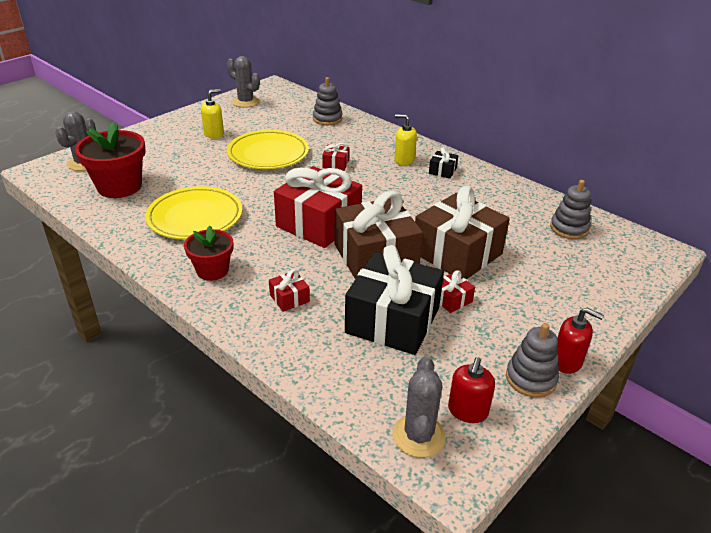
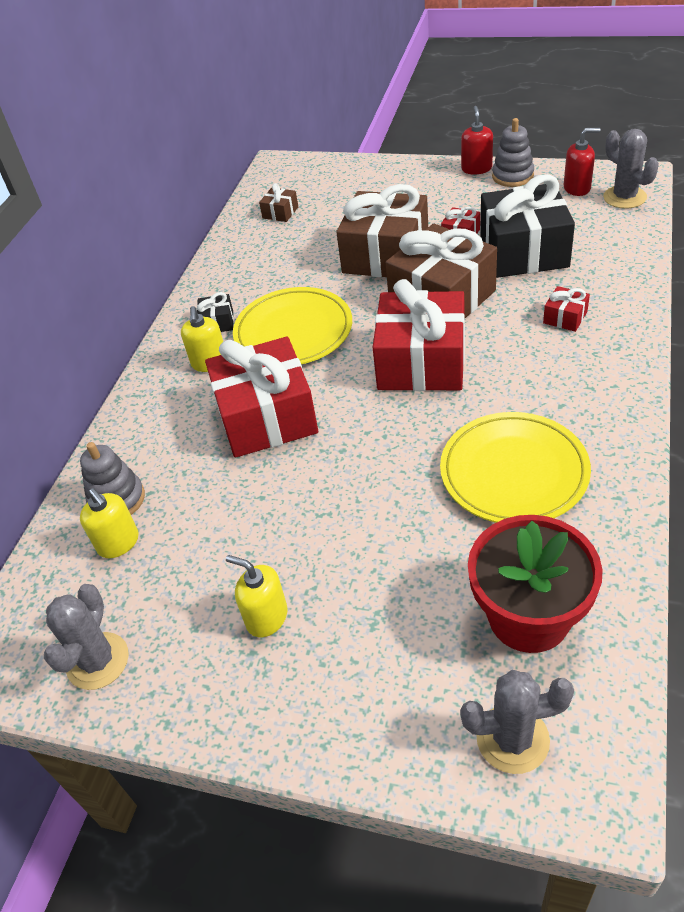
camera: 110 degrees left, 10 degrees up
(212, 270) = (588, 391): red flower pot -> none
(268, 154) = (287, 502): yellow plate -> yellow plate (293, 331)
(300, 115) = (118, 543): none -> yellow soap dispenser
(335, 164) = (266, 417): red gift -> red gift, size x2.40
(418, 436) = (624, 197): grey cactus -> grey cactus turned 75 degrees clockwise
(569, 228) = (280, 212): grey stacking toy -> brown gift

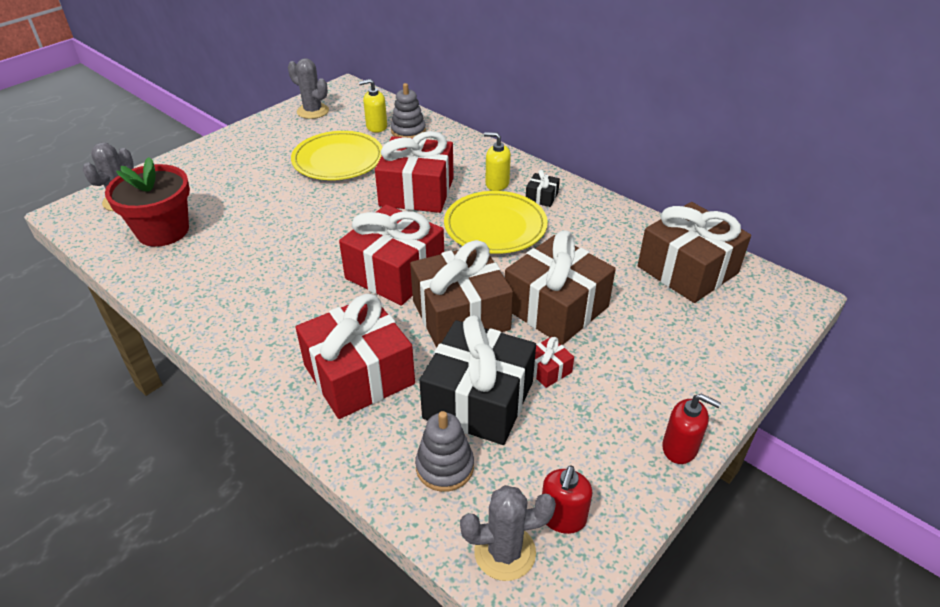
camera: 110 degrees right, 5 degrees down
(266, 617) = (275, 156): yellow soap dispenser -> none
(280, 212) = (687, 270): brown gift -> brown gift, size x2.40
(512, 176) = (637, 472): grey stacking toy -> grey stacking toy (445, 467)
(513, 472) = (251, 269): yellow plate -> yellow plate (338, 160)
(565, 317) = (359, 374): red gift -> red gift, size x2.40

